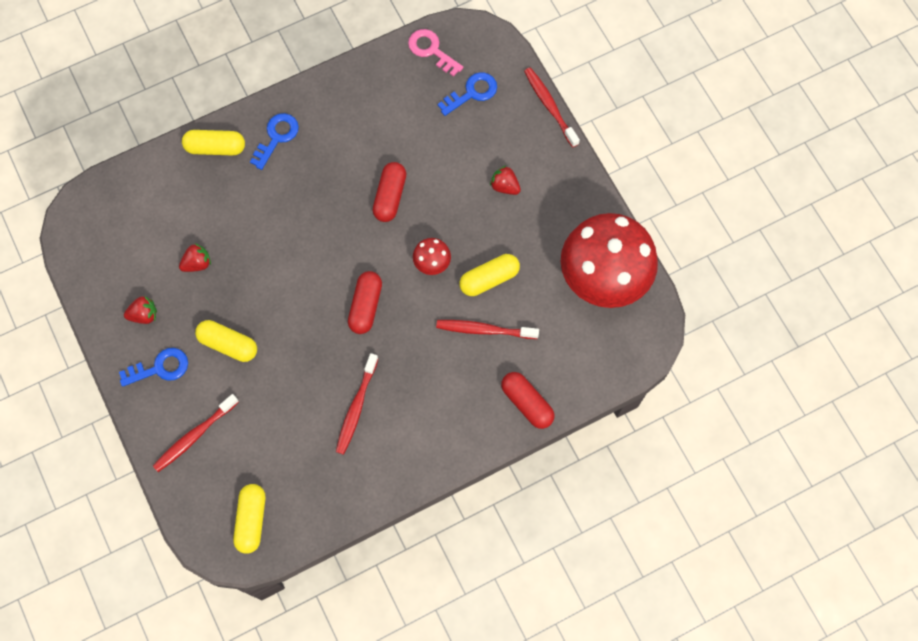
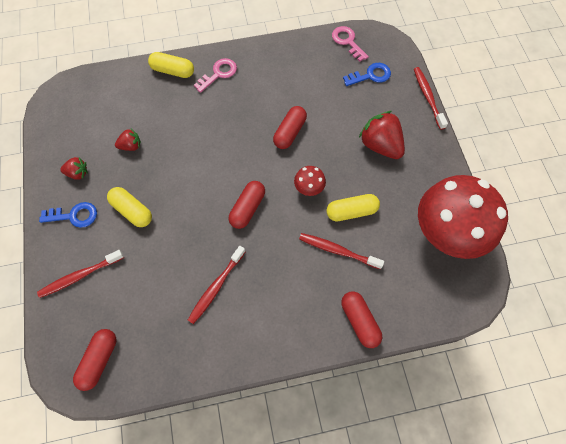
camera: 15 degrees right, 5 degrees down
(251, 520) = (99, 360): yellow capsule -> red capsule
(276, 137) = (218, 74): blue key -> pink key
(505, 186) = (380, 145): red strawberry -> red strawberry, size x1.89

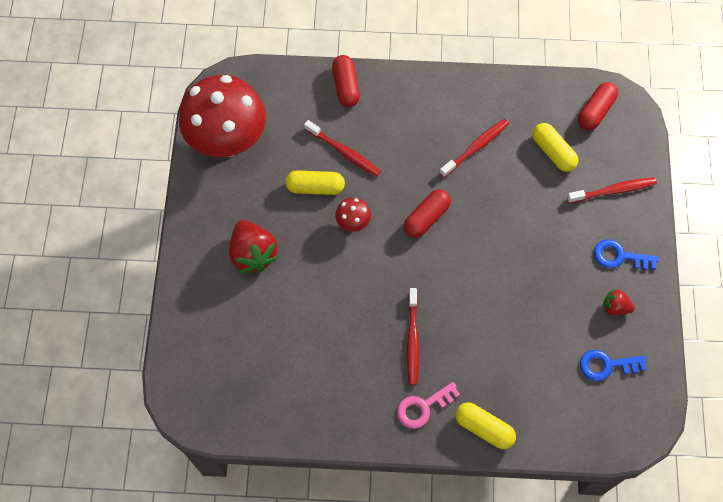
camera: 165 degrees left, 0 degrees up
(131, 146) = (549, 327): red strawberry -> none
(132, 211) = (554, 246): yellow capsule -> yellow capsule (553, 152)
(289, 132) = (354, 297): red capsule -> none
(347, 42) = (234, 415): pink key -> none
(370, 75) = (225, 352): blue key -> blue key (606, 365)
(428, 97) = (168, 302): red toothbrush -> red toothbrush (412, 340)

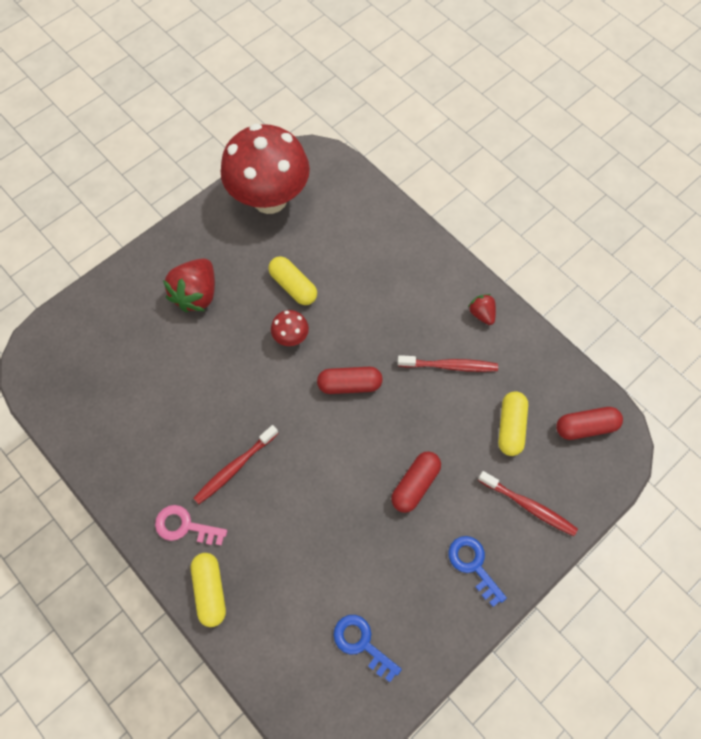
camera: 45 degrees right, 0 degrees up
(344, 152) = (343, 279): red toothbrush -> none
(346, 86) = (399, 231): red capsule -> red capsule (415, 484)
(615, 307) = (422, 603): red strawberry -> red strawberry (481, 314)

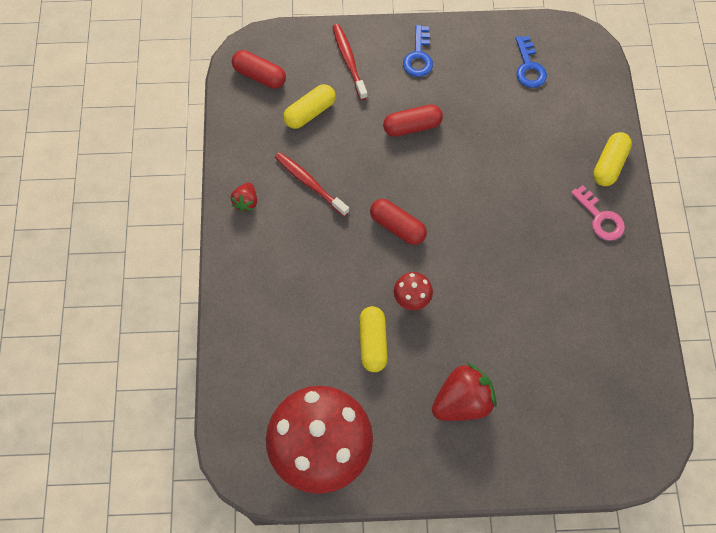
camera: 140 degrees left, 0 degrees up
(235, 467) = (534, 231): red toothbrush -> none

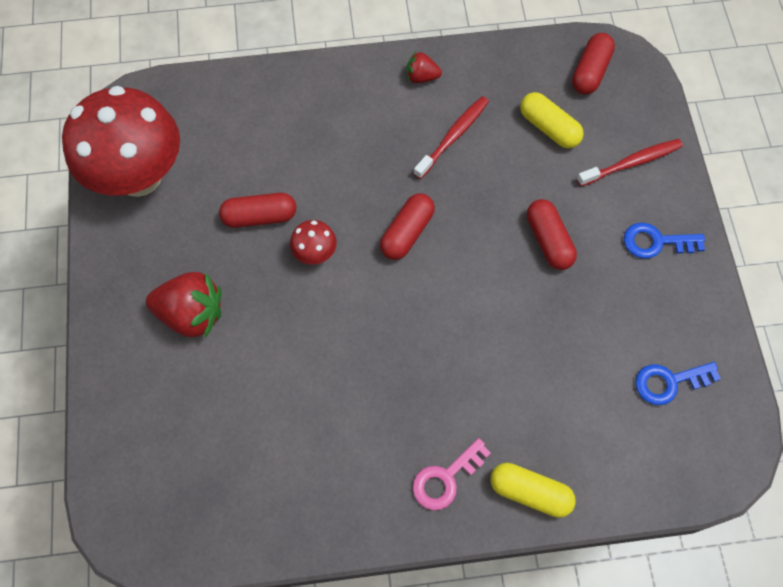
camera: 85 degrees right, 0 degrees up
(373, 342) = (259, 217): yellow capsule -> red capsule
(462, 401) = (192, 314): red strawberry -> red strawberry turned 45 degrees counterclockwise

